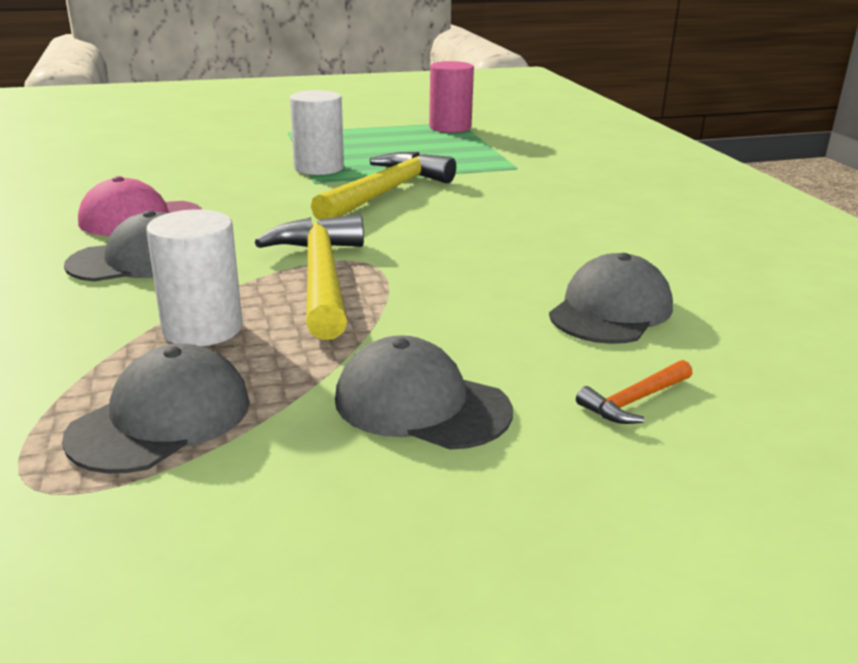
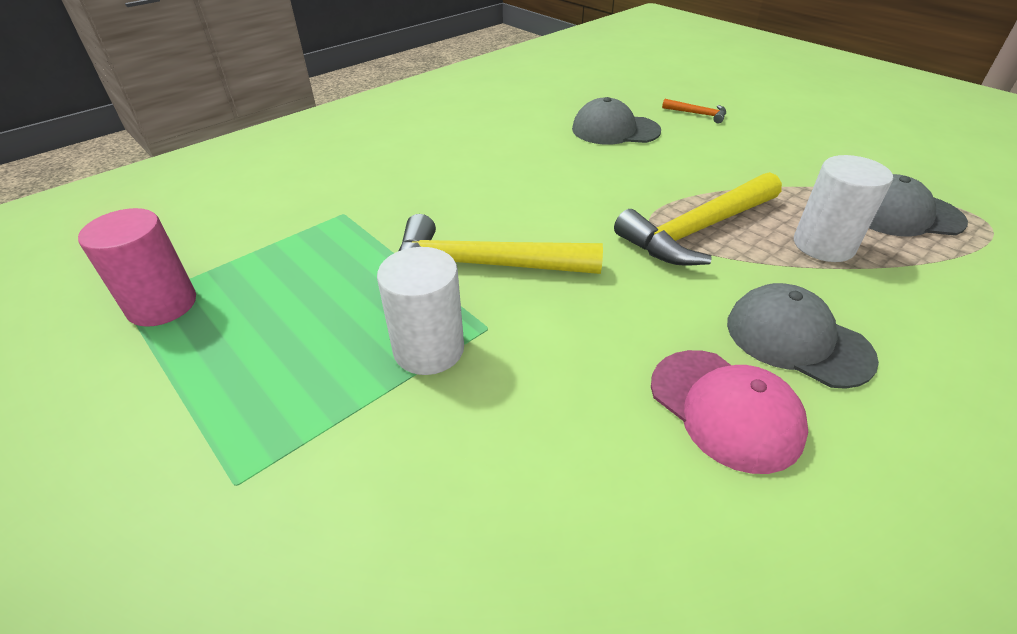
camera: 115 degrees left, 15 degrees up
(421, 405) = (776, 155): grey cap -> none

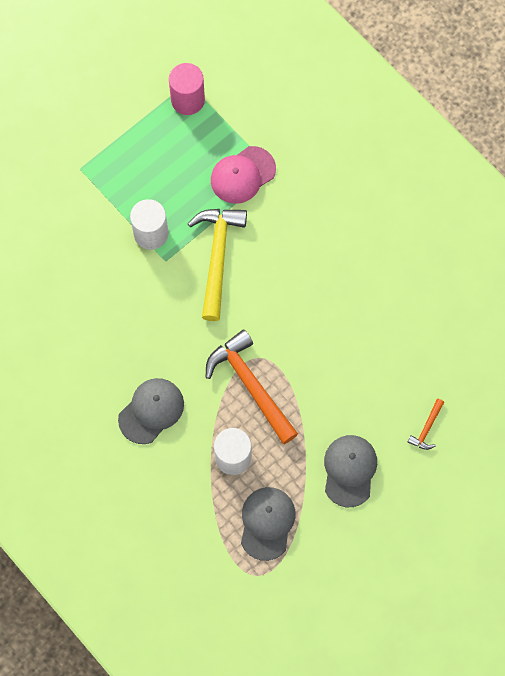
camera: 90 degrees right, 30 degrees up
(615, 130) = (395, 355): grey cap -> grey cap (349, 470)
(697, 230) = (250, 385): yellow hammer -> orange hammer
(725, 409) = (109, 363): pink cap -> pink cap (242, 175)

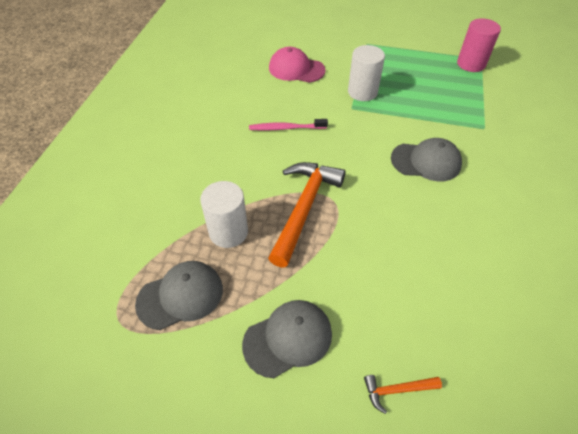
camera: 55 degrees right, 20 degrees down
(148, 337) = (285, 128): none -> pink toothbrush
(151, 411) = (228, 159): grey cap -> grey cap (426, 161)
(217, 257) = (385, 132): yellow hammer -> none
(242, 175) = (459, 114): pink cap -> pink cap (296, 69)

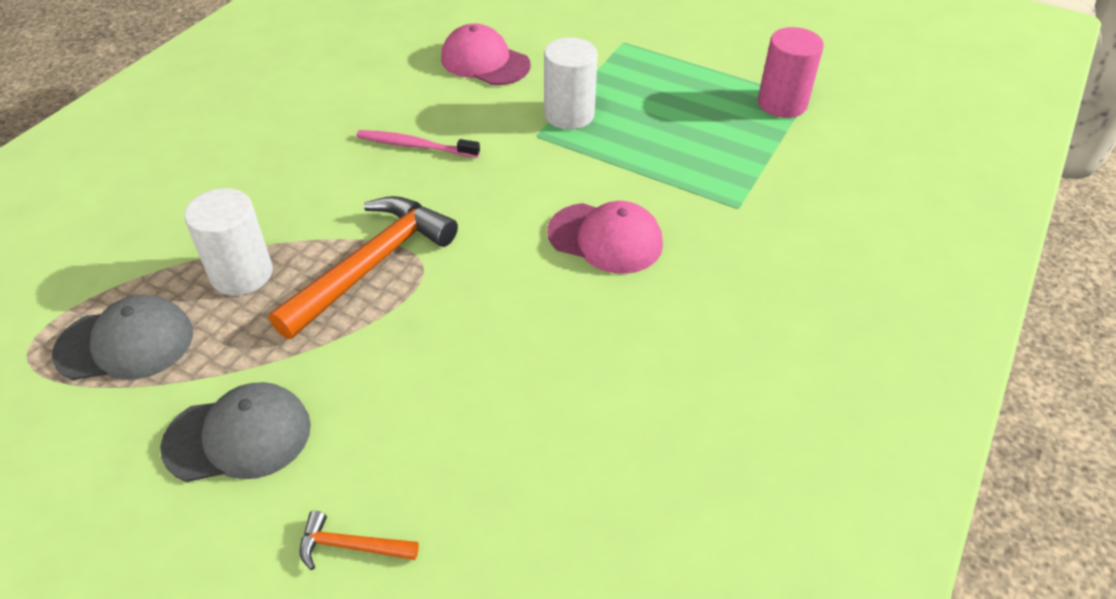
camera: 15 degrees right, 5 degrees down
(426, 161) = (605, 238): grey cap -> pink cap

